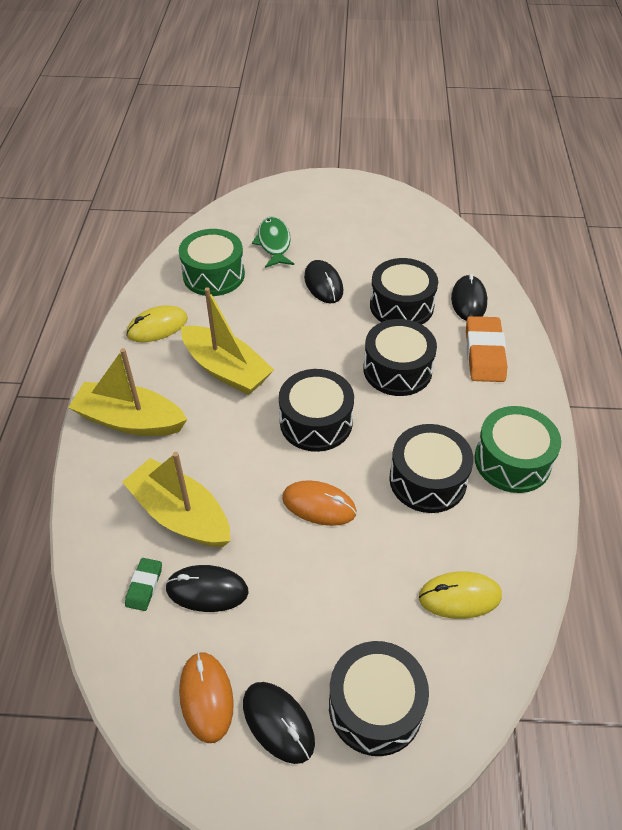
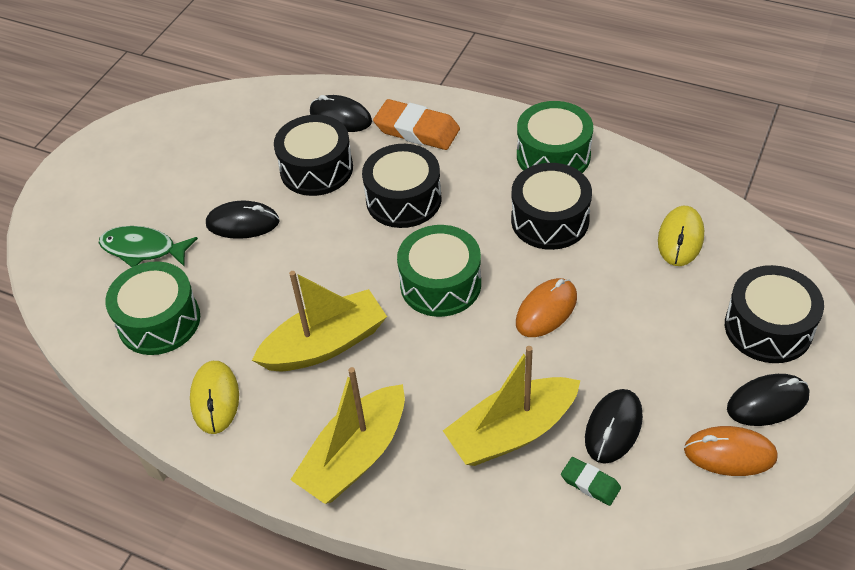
camera: 65 degrees left, 0 degrees up
(316, 422) = (440, 284): black drum -> green drum

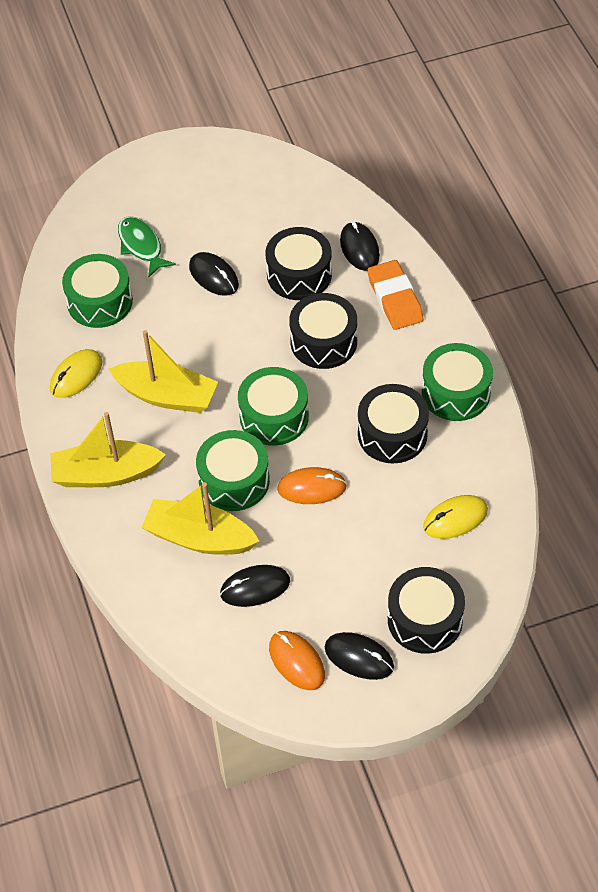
camera: 45 degrees right, 5 degrees up
(477, 360) = (234, 481): none -> green drum
(590, 483) = (202, 603): green eraser -> none

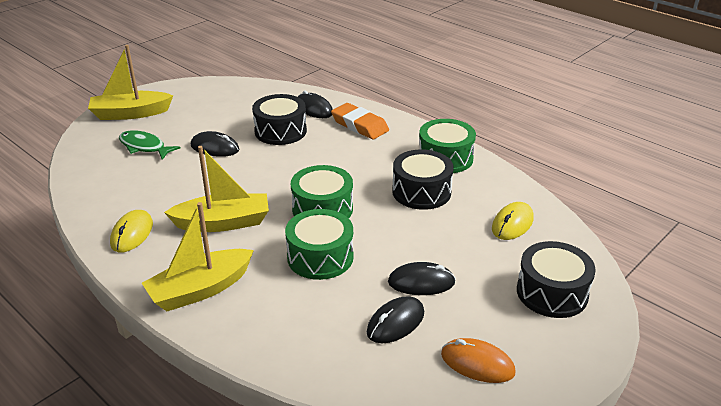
camera: 30 degrees left, 20 degrees down
(100, 302) = (127, 185): green drum -> none
(199, 538) = (319, 305): yellow boat -> yellow boat (130, 113)
(312, 488) = (388, 241): orange mouse -> none
(323, 342) = (327, 159): black drum -> none
(359, 657) = (526, 339): black mouse -> black mouse (421, 282)

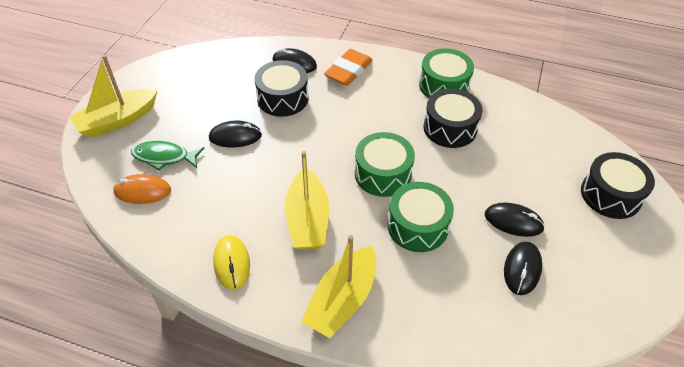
camera: 25 degrees left, 15 degrees up
(223, 223) = (307, 220): yellow boat -> yellow boat turned 120 degrees clockwise
(359, 125) = (348, 71): orange eraser -> orange eraser turned 75 degrees counterclockwise
(421, 282) = (513, 221): black mouse -> black mouse turned 45 degrees clockwise
(477, 363) = (605, 283): orange mouse -> orange mouse (142, 191)
(512, 224) = (539, 137): yellow mouse -> none

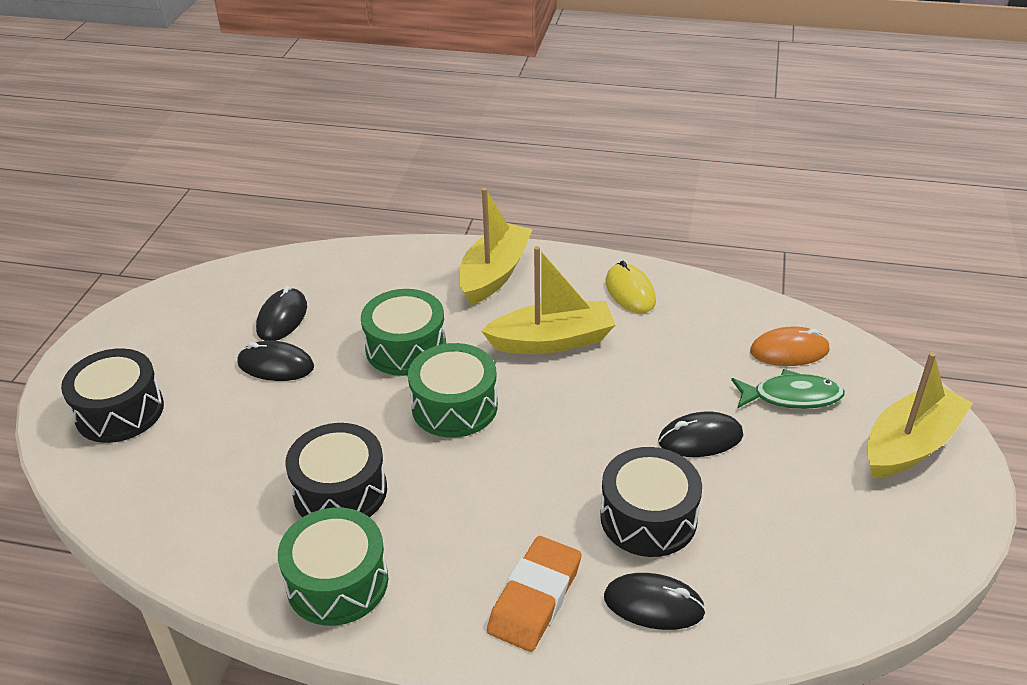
camera: 175 degrees right, 10 degrees down
(307, 220) = (552, 341): yellow boat -> yellow boat turned 90 degrees clockwise

